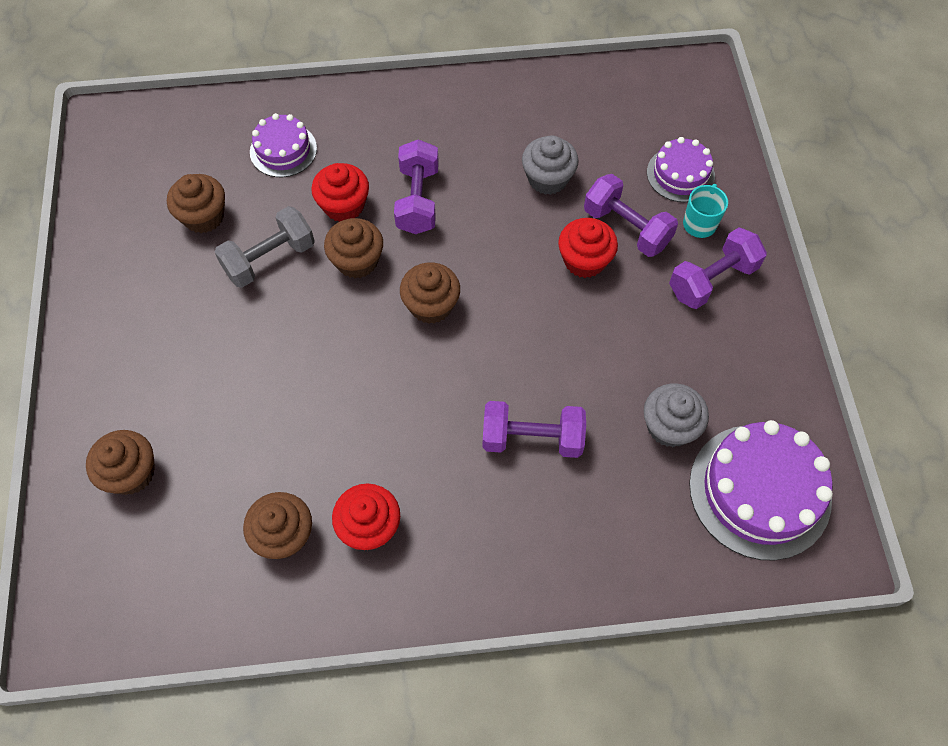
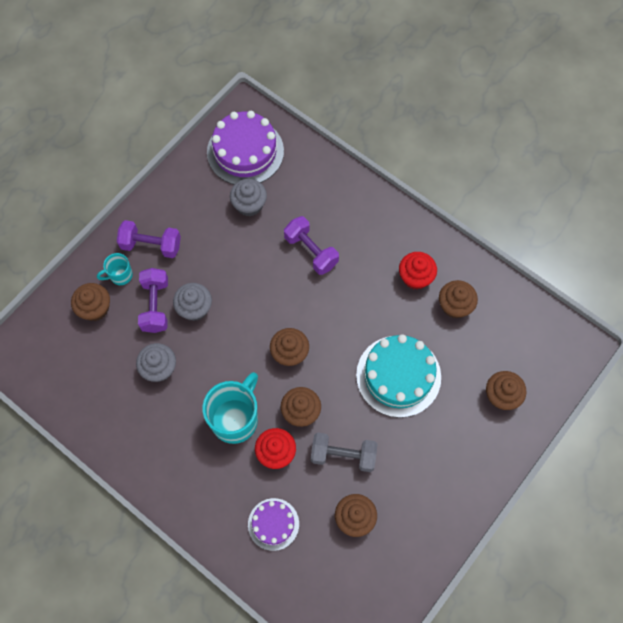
camera: 135 degrees left, 5 degrees up
(281, 387) = (398, 376): none -> turquoise cake
(418, 200) = (235, 419): purple dumbbell -> turquoise mug
(584, 260) = (194, 308): red cupcake -> grey cupcake
(680, 174) = (95, 308): purple cake -> brown cupcake

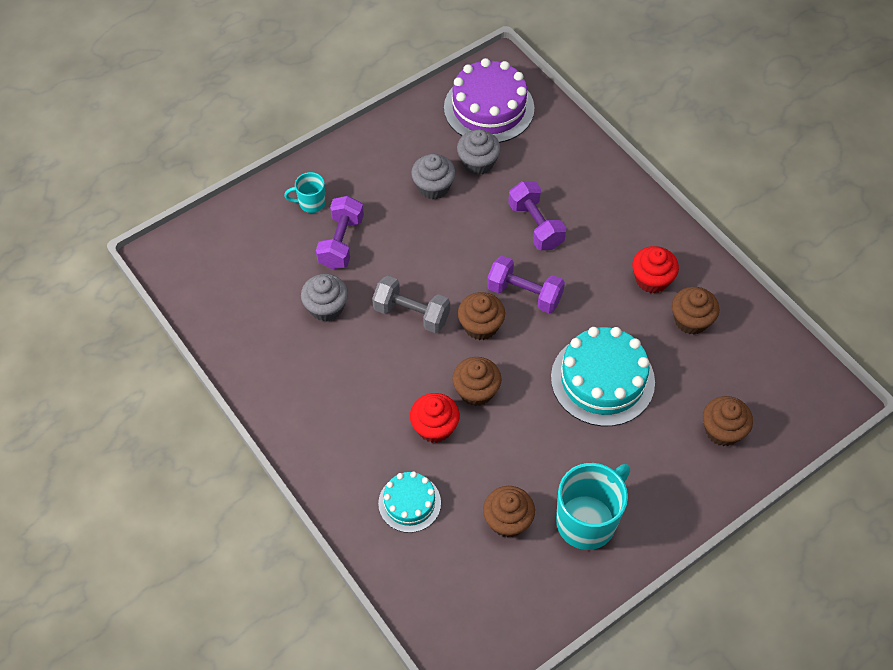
camera: 15 degrees right, 10 degrees down
(95, 308) = (273, 230): brown cupcake -> none
(151, 245) = (354, 180): purple dumbbell -> purple dumbbell (524, 294)
(194, 308) = (385, 255): grey cupcake -> grey cupcake (433, 187)
(235, 419) = (398, 380): turquoise mug -> turquoise mug (587, 521)
(273, 524) = (409, 503): purple cake -> turquoise cake
(343, 455) = (513, 449): grey dumbbell -> grey dumbbell (411, 314)

